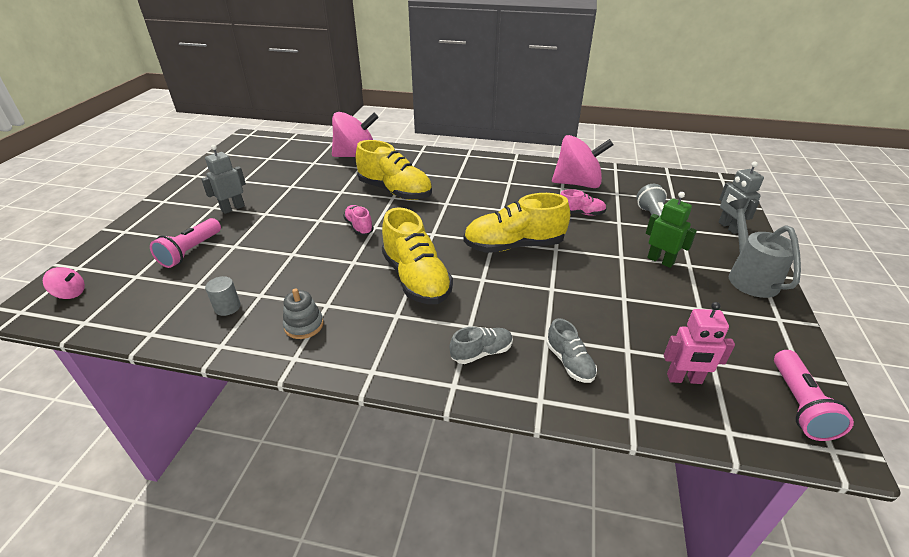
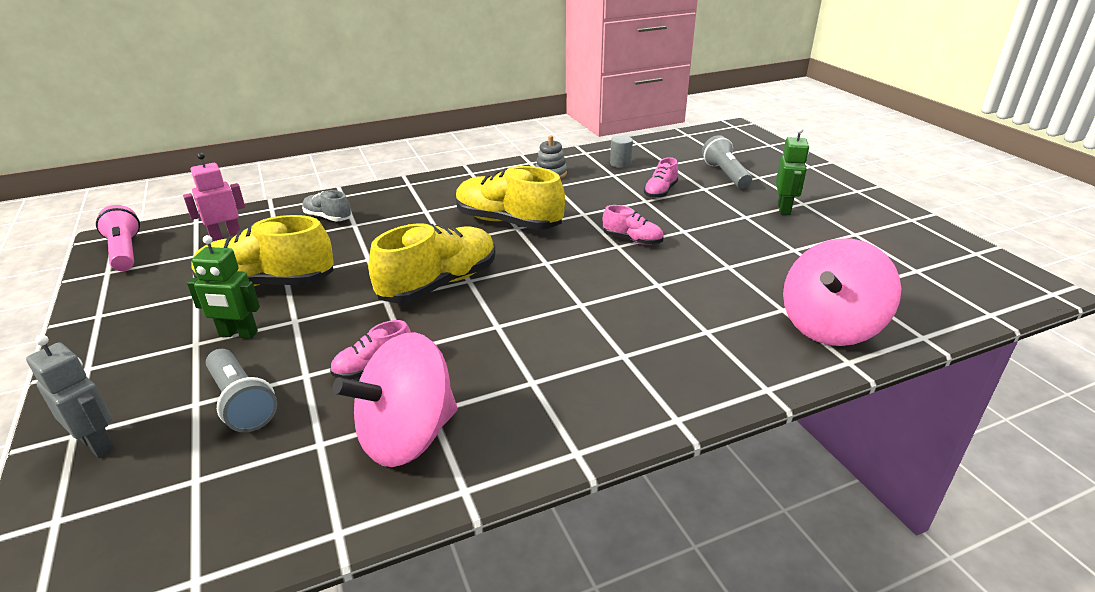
camera: 145 degrees right, 5 degrees down
(70, 293) = (732, 137): pink spinning top -> none
(191, 251) = (725, 175): pink flashlight -> grey flashlight
(233, 208) = (784, 209): grey robot -> green robot
(267, 257) = (660, 192): none -> pink shoe
(395, 191) = (669, 293): yellow shoe -> yellow shoe (267, 284)
(481, 353) = (402, 201): grey shoe -> none
(749, 276) = (109, 357): grey watering can -> none

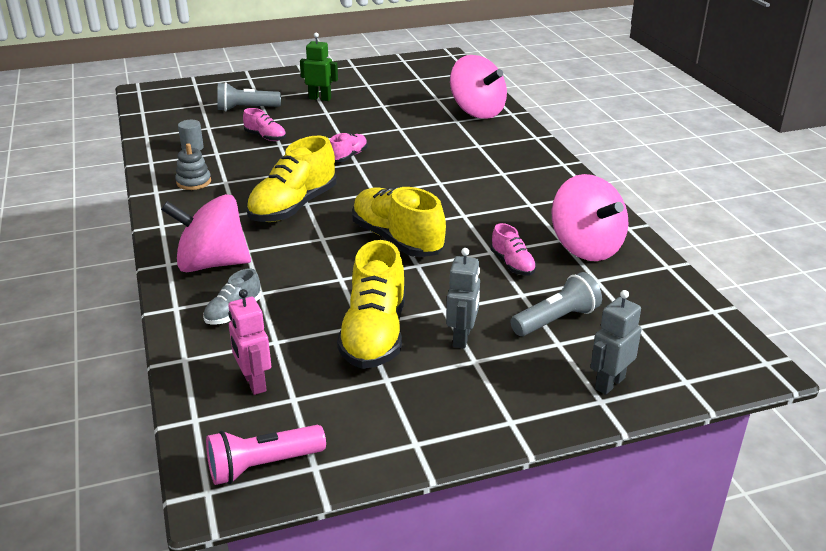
camera: 85 degrees left, 0 degrees up
(238, 334) = (462, 338): green robot -> grey robot
(405, 200) = (212, 264): none -> pink spinning top

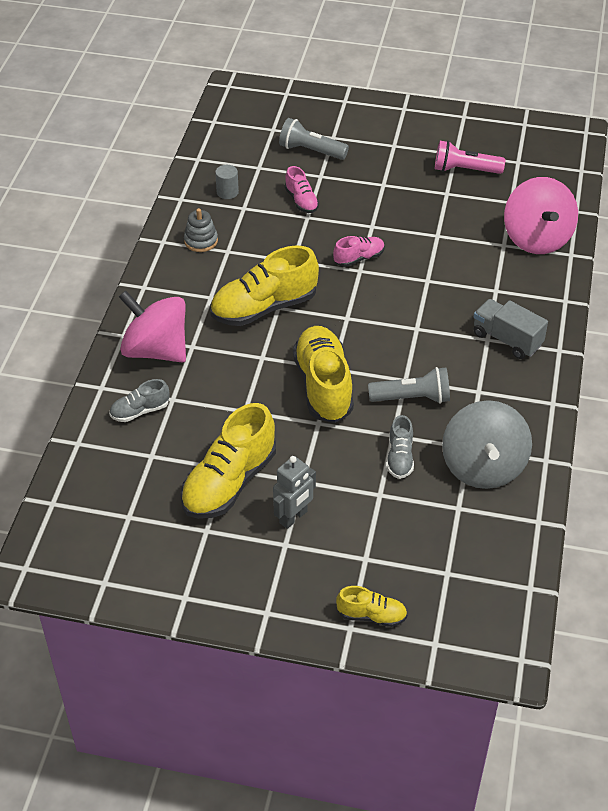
camera: 30 degrees right, 15 degrees up
(254, 383) = (111, 489): pink robot -> none
(263, 466) = (72, 564): pink flashlight -> pink flashlight (465, 170)
(320, 98) = (392, 159): green robot -> none
(512, 264) = (400, 457): pink shoe -> grey shoe
(517, 169) = (507, 339): none -> grey truck
(556, 320) = (384, 534): grey flashlight -> grey flashlight (412, 398)
(586, 247) = (483, 466): pink spinning top -> grey spinning top
(609, 383) = (371, 615): grey robot -> yellow shoe

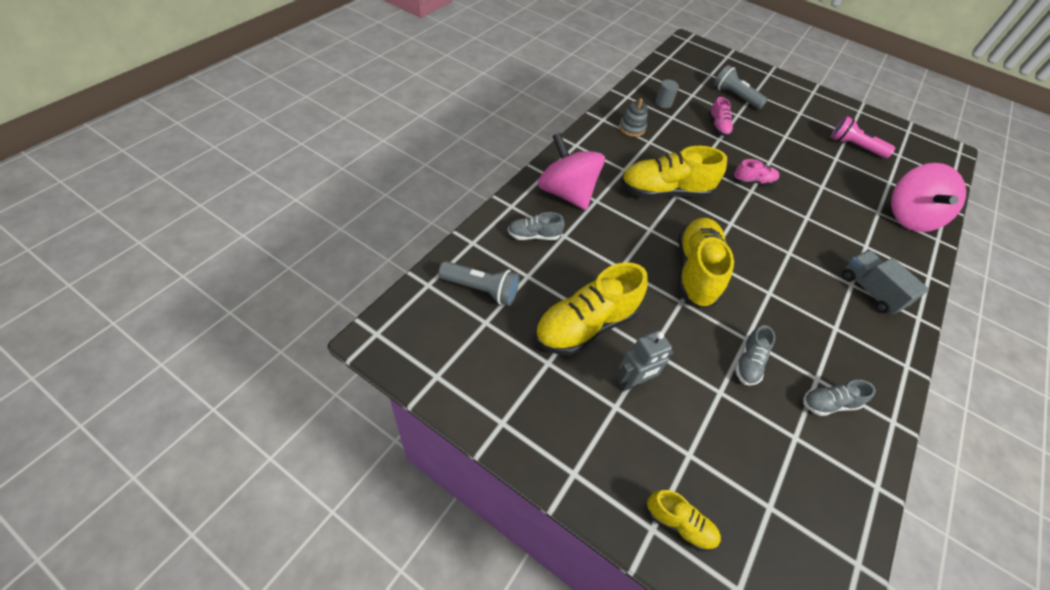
camera: 15 degrees right, 5 degrees up
(412, 398) = (772, 311): grey flashlight -> grey flashlight (481, 289)
(483, 466) = (828, 403): grey spinning top -> grey shoe

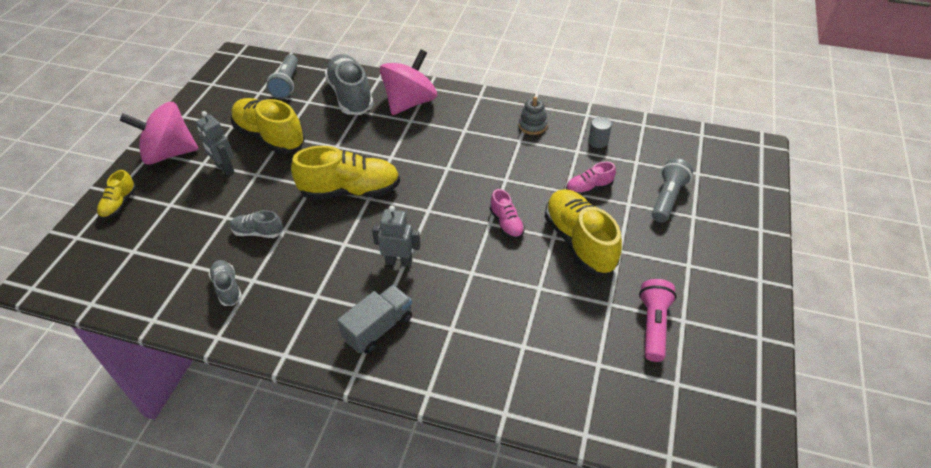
camera: 80 degrees right, 5 degrees down
(534, 235) = (351, 96): grey shoe -> grey shoe, size x1.97
(664, 191) = (447, 160): yellow shoe -> yellow shoe (579, 242)
(794, 259) = (399, 262): none -> grey robot
(908, 216) = (533, 381): pink spinning top -> pink spinning top (169, 153)

